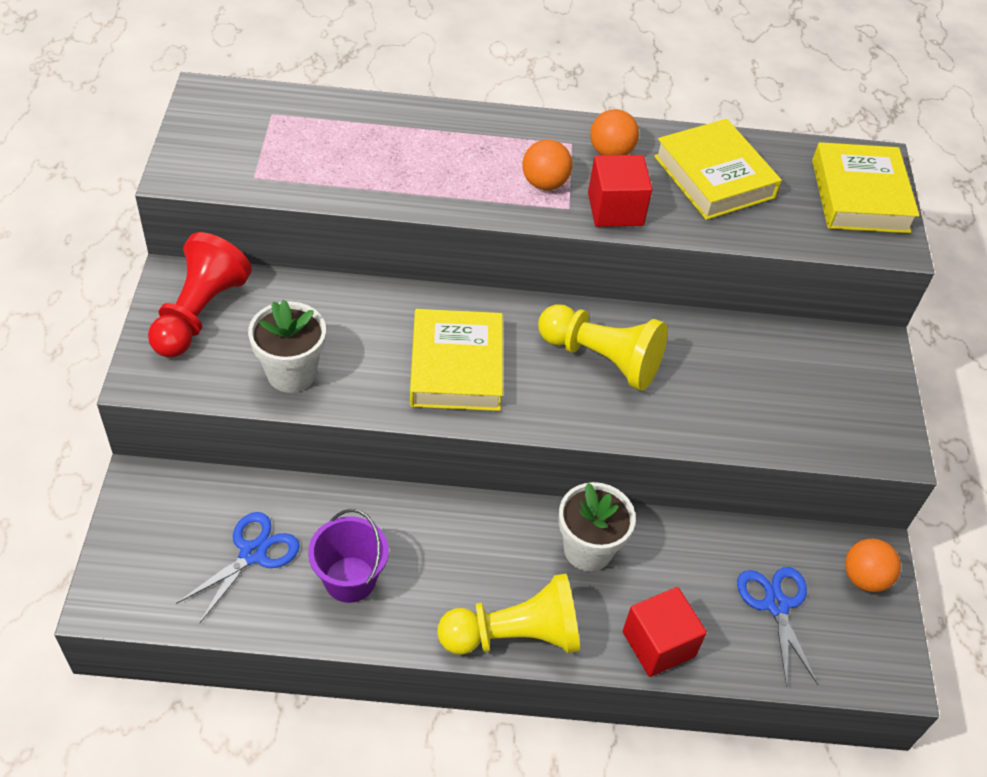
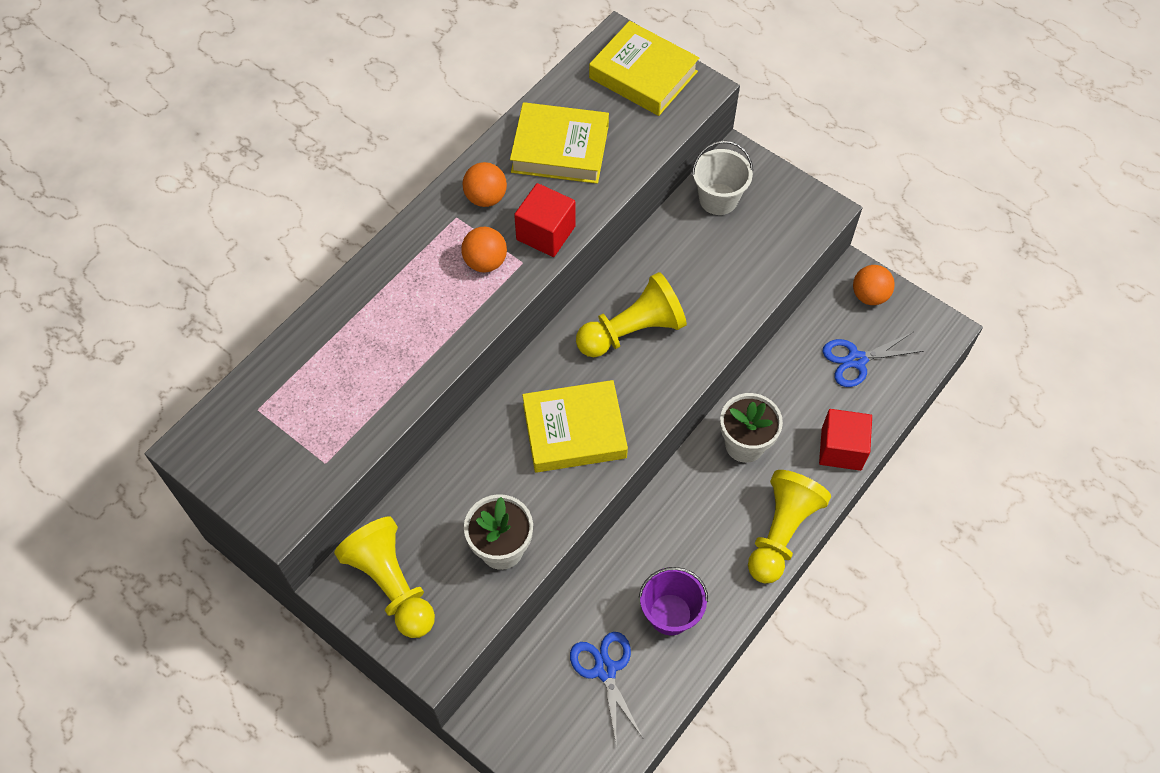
camera: 50 degrees left, 10 degrees up
(199, 313) = (391, 584): red pawn -> yellow pawn
(456, 367) = (574, 431): yellow book -> yellow book turned 45 degrees counterclockwise
(776, 605) = (856, 360): blue scissors -> blue scissors turned 45 degrees counterclockwise
(813, 354) = (718, 199): none -> white bucket

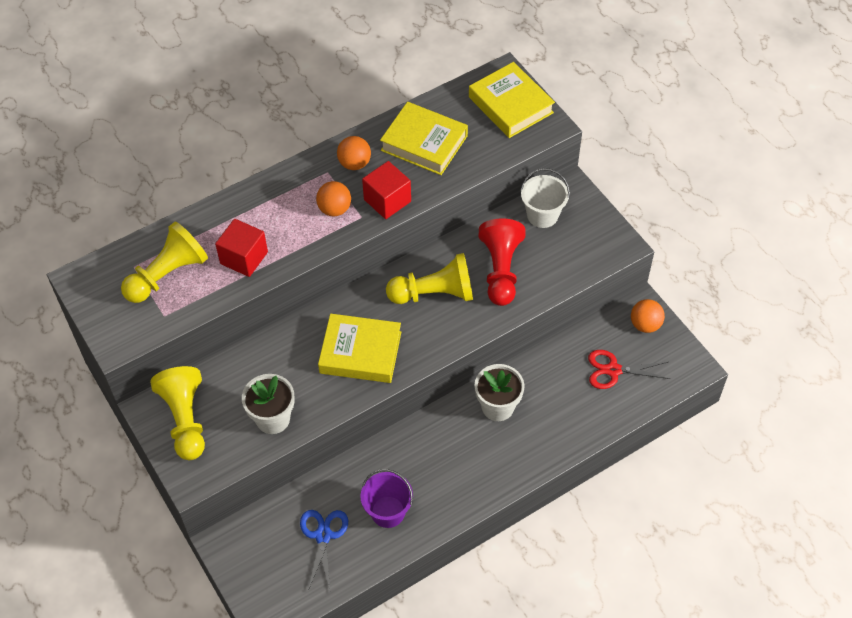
camera: 20 degrees right, 5 degrees down
(698, 280) = (501, 270): none -> red pawn
(781, 533) = (497, 479): yellow pawn -> yellow pawn (167, 275)
(841, 449) = (571, 432): red cube -> red cube (244, 258)
(856, 360) = (613, 370): blue scissors -> red scissors

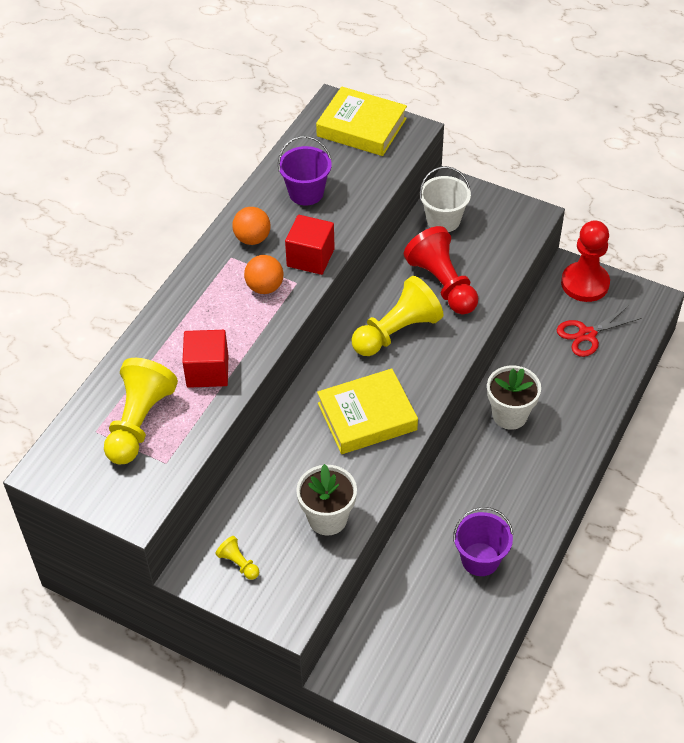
camera: 30 degrees left, 5 degrees down
(185, 420) = (238, 563): yellow pawn -> yellow pawn, size x0.45
(323, 535) = (435, 613): blue scissors -> none
(424, 143) = (306, 193): yellow book -> purple bucket
(645, 325) = (585, 283): orange ball -> red pawn

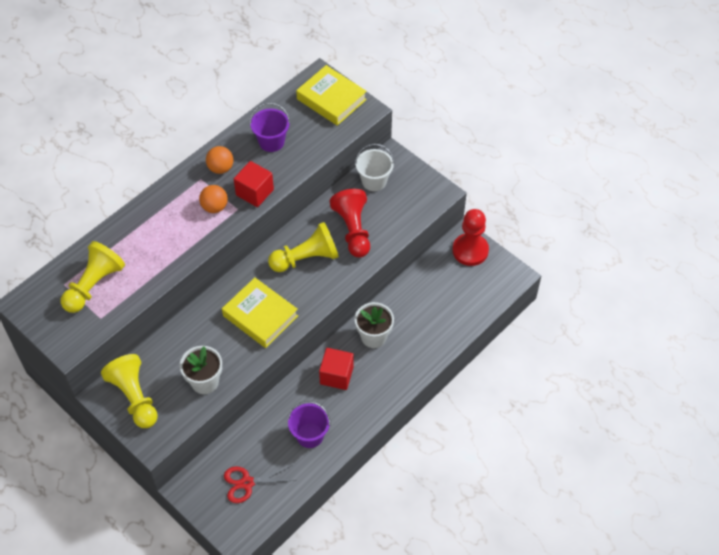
camera: 15 degrees right, 5 degrees up
(207, 371) = (152, 259): red cube -> red cube (336, 375)
(238, 563) = (134, 397): yellow pawn -> yellow pawn, size x2.24
(367, 416) = (260, 316): yellow book -> yellow book turned 45 degrees clockwise
(587, 334) = (455, 290): red scissors -> red scissors (247, 483)

